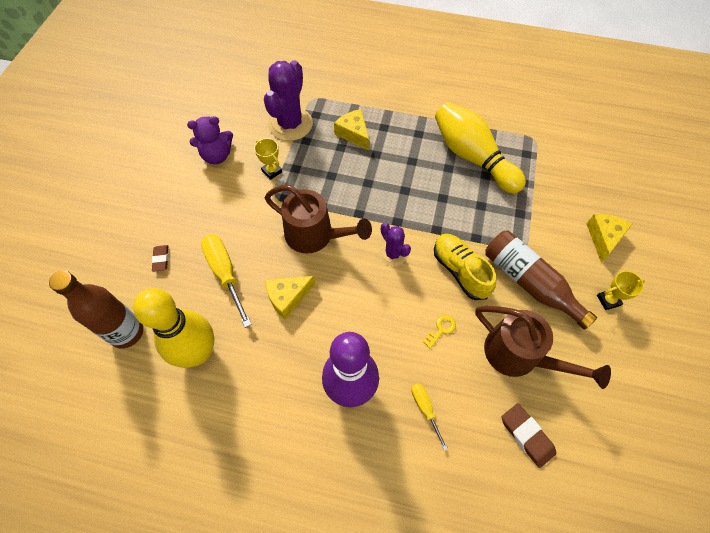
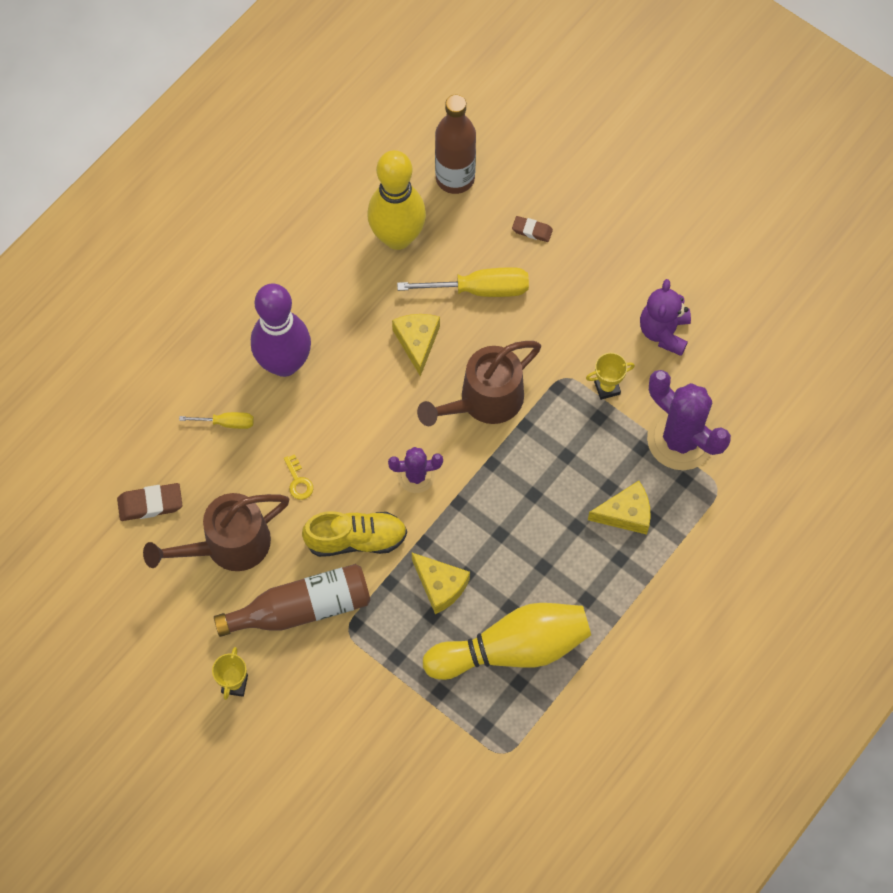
camera: 115 degrees right, 5 degrees up
(603, 238) = (312, 737): yellow cheese -> yellow cheese (440, 585)

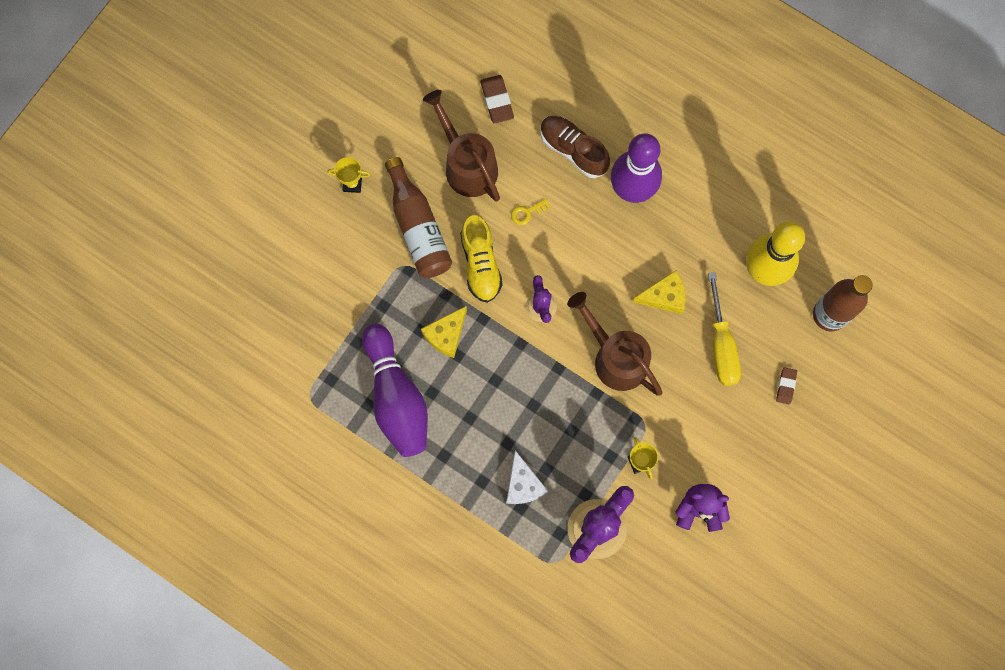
camera: 85 degrees right, 10 degrees up
(226, 423) = (573, 150): yellow screwdriver -> brown shoe
(512, 649) = (396, 397): yellow bowling pin -> purple bowling pin
(625, 514) = (523, 484): yellow cheese -> white cheese

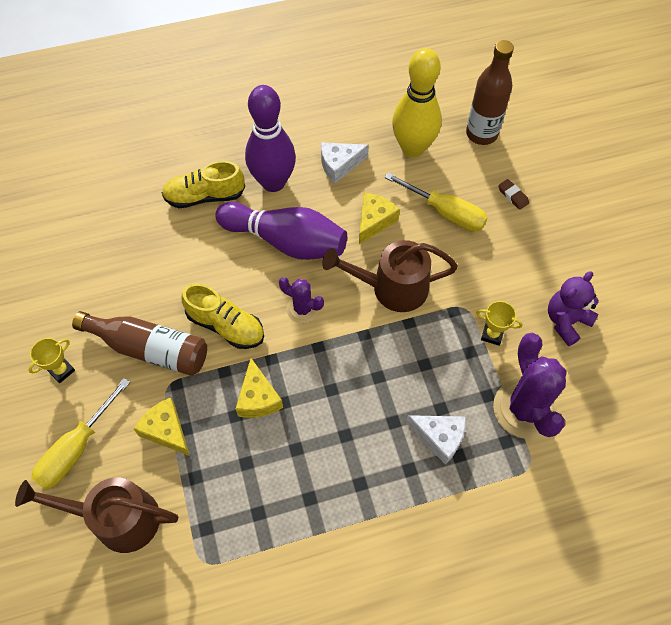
camera: 50 degrees left, 15 degrees down
(311, 247) = (77, 448): none -> yellow screwdriver
(371, 294) = (166, 430): none -> yellow cheese
(396, 397) = (273, 483): purple bowling pin -> purple bowling pin (286, 241)
(466, 164) = (138, 274): brown watering can -> brown watering can (116, 518)
(497, 101) = (114, 217): brown eraser -> none
(527, 212) = (219, 262): yellow key -> none
(573, 150) = (205, 196): brown shoe -> yellow shoe
(694, 226) = (339, 165): none -> white cheese

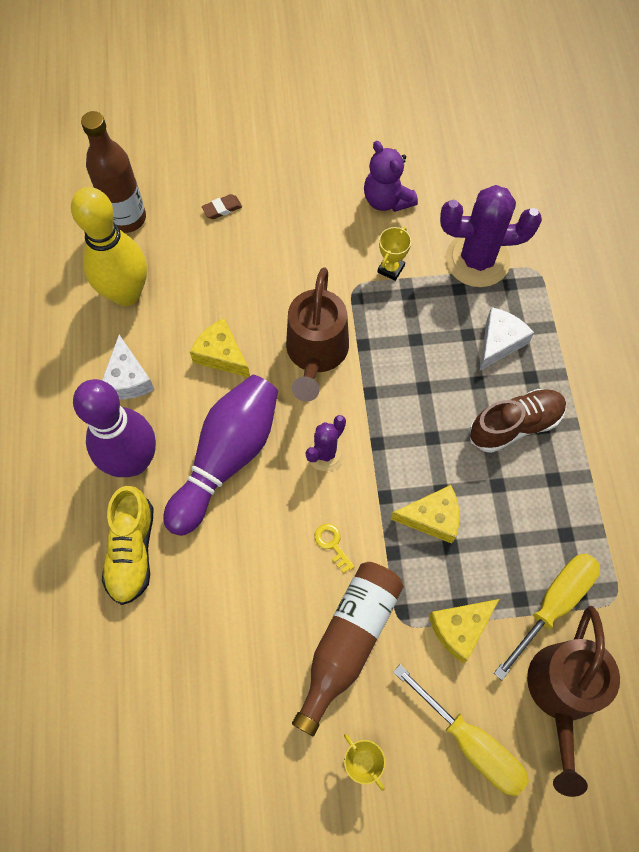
camera: 80 degrees left, 5 degrees up
(226, 326) = (332, 544): yellow shoe -> yellow key
(357, 459) = (515, 425): none -> brown shoe
(445, 212) = (227, 279): yellow screwdriver -> yellow screwdriver (553, 604)

